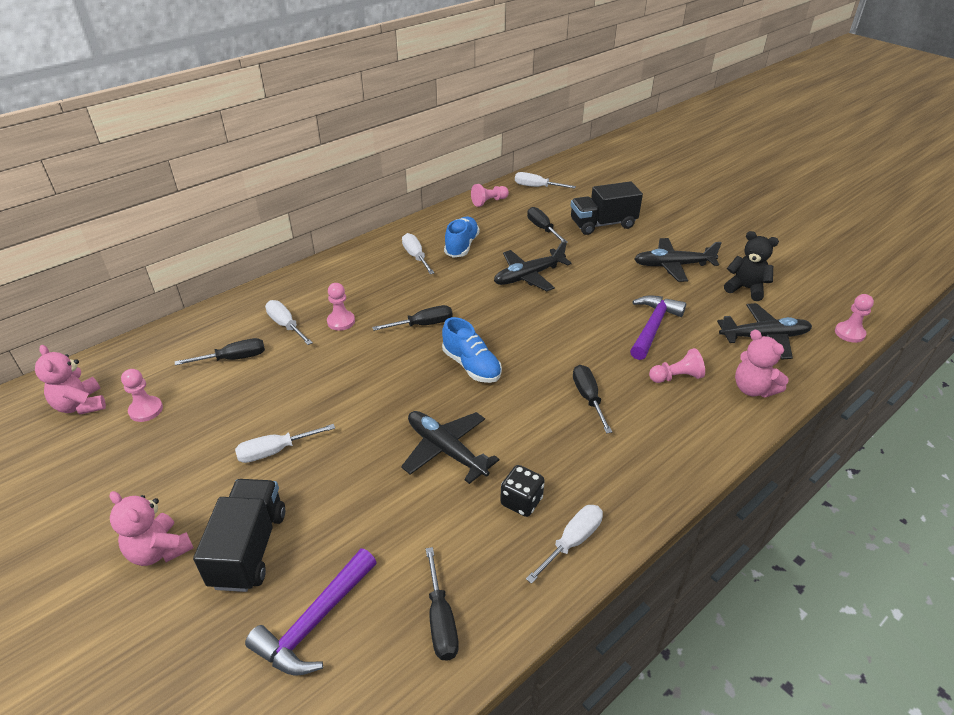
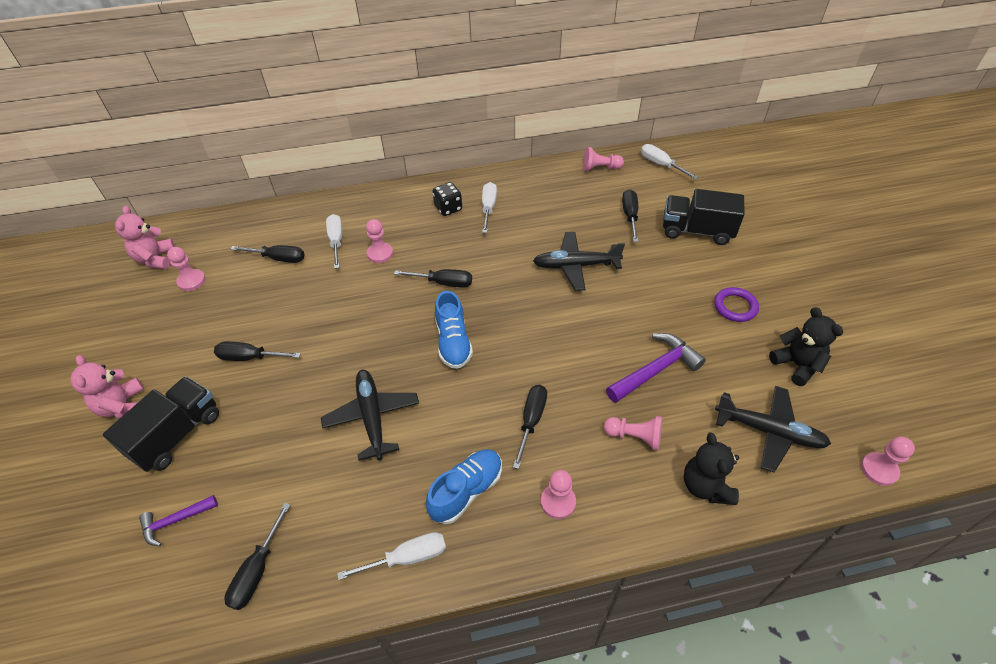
camera: 30 degrees right, 10 degrees up
(276, 451) = (250, 357): white screwdriver -> black screwdriver
(315, 622) = (175, 521): purple hammer -> purple hammer, size x0.60
(461, 246) = (537, 210): blue shoe -> blue shoe (466, 491)
(521, 501) = (395, 497): black dice -> black dice (448, 208)
(658, 445) = (558, 502): none -> pink pawn
(673, 265) = (735, 307): black plane -> purple ring
(753, 389) = (706, 486): pink teddy bear -> black teddy bear

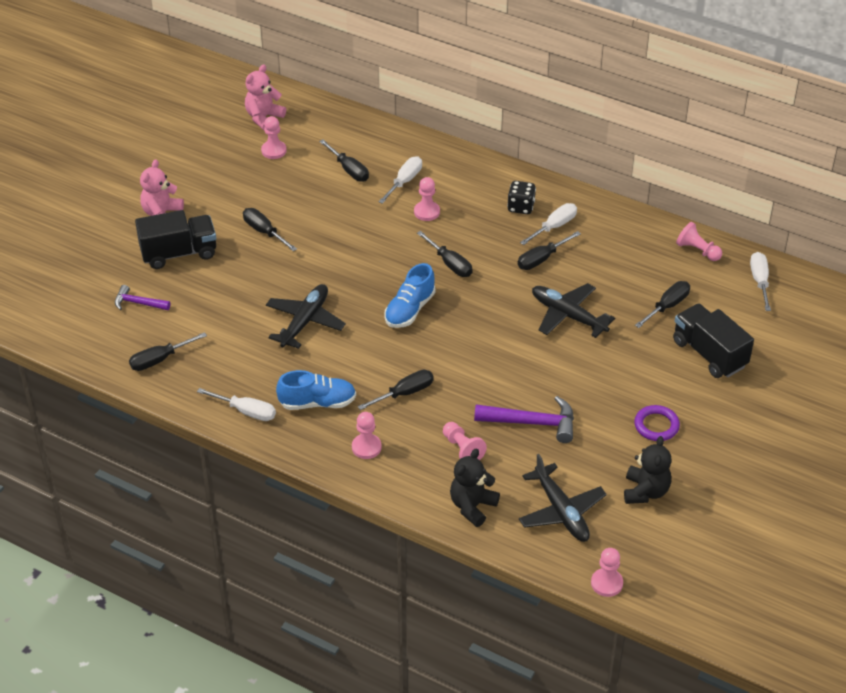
camera: 40 degrees right, 5 degrees down
(507, 236) = (542, 259): none -> black screwdriver

